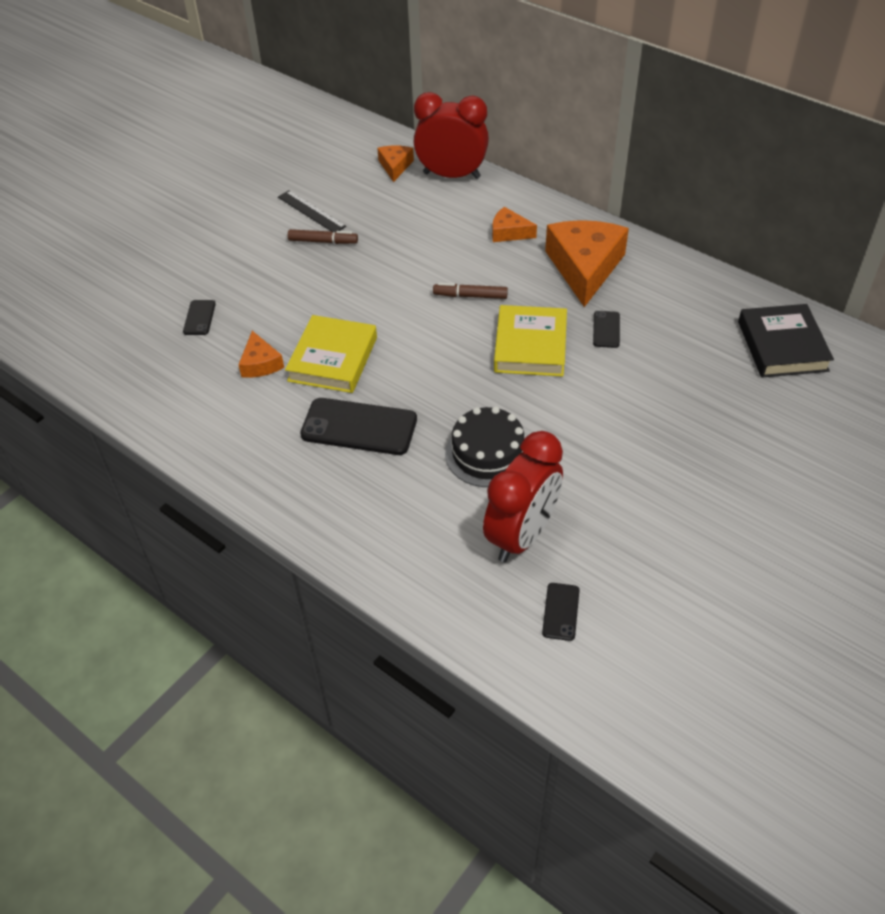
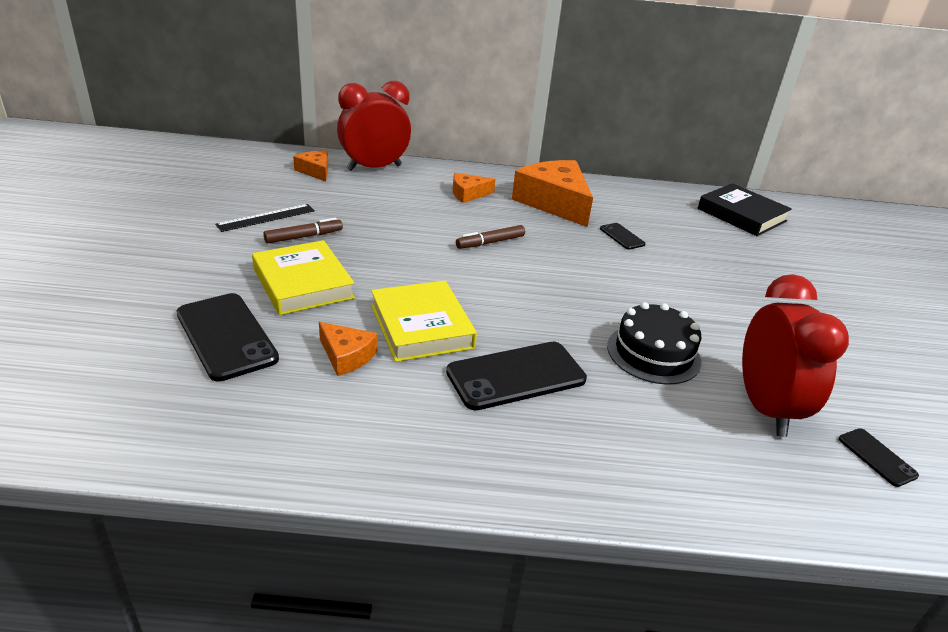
camera: 40 degrees left, 15 degrees down
(199, 318) = (226, 336): black phone -> black phone, size x2.02
(311, 211) = (266, 217): black ruler -> black ruler turned 45 degrees counterclockwise
(530, 346) = (582, 263): yellow book -> yellow book (303, 283)

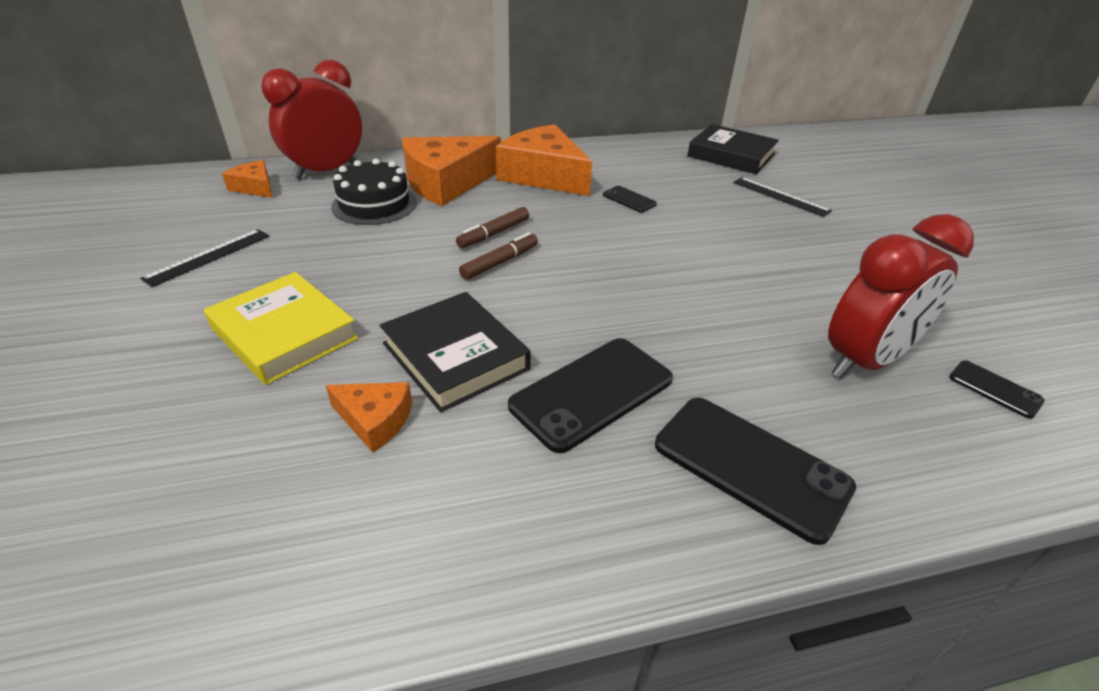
camera: 15 degrees left, 5 degrees up
(226, 336) = (198, 434): black phone -> black phone (750, 466)
(304, 237) = (266, 272): brown marker -> brown marker (500, 262)
(421, 327) = (455, 356): yellow book -> black book
(468, 194) = (446, 182): orange cheese -> orange cheese, size x2.02
(653, 353) = (724, 326): black cake -> black cake (374, 204)
(765, 408) = (864, 361): red clock -> red clock turned 75 degrees clockwise
(769, 260) = (780, 196): none -> black ruler

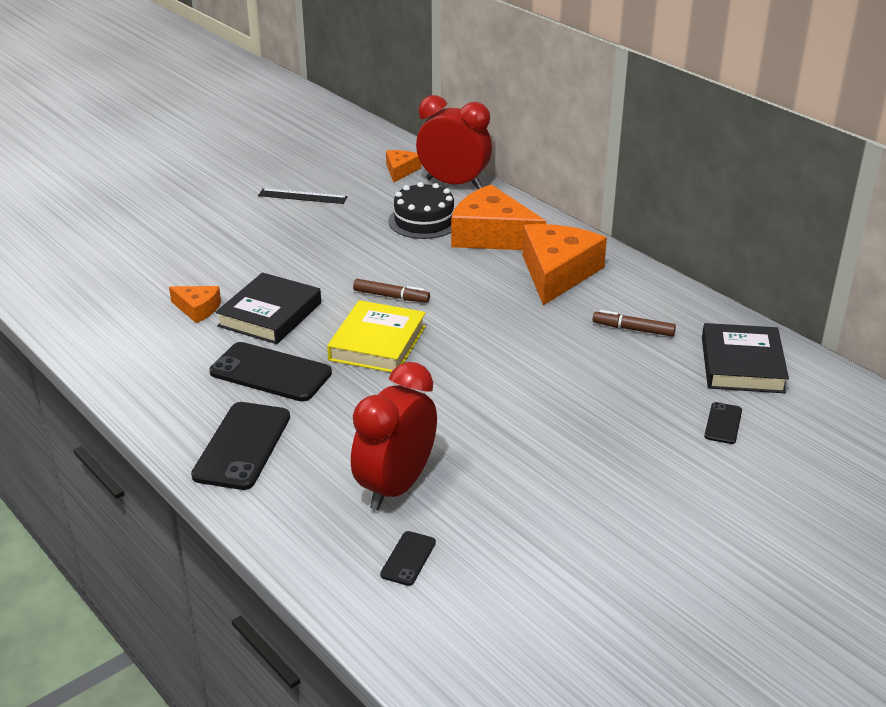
camera: 65 degrees right, 5 degrees down
(284, 333) = (248, 253): yellow book -> yellow book (377, 343)
(375, 420) = (198, 309): orange cheese -> orange cheese turned 60 degrees counterclockwise
(494, 234) = (430, 281): brown marker -> brown marker (633, 329)
(629, 199) = (558, 326): black phone -> black phone (723, 423)
(780, 196) = (667, 411): black ruler -> none
(864, 361) = (395, 487): red clock -> red clock turned 90 degrees clockwise

